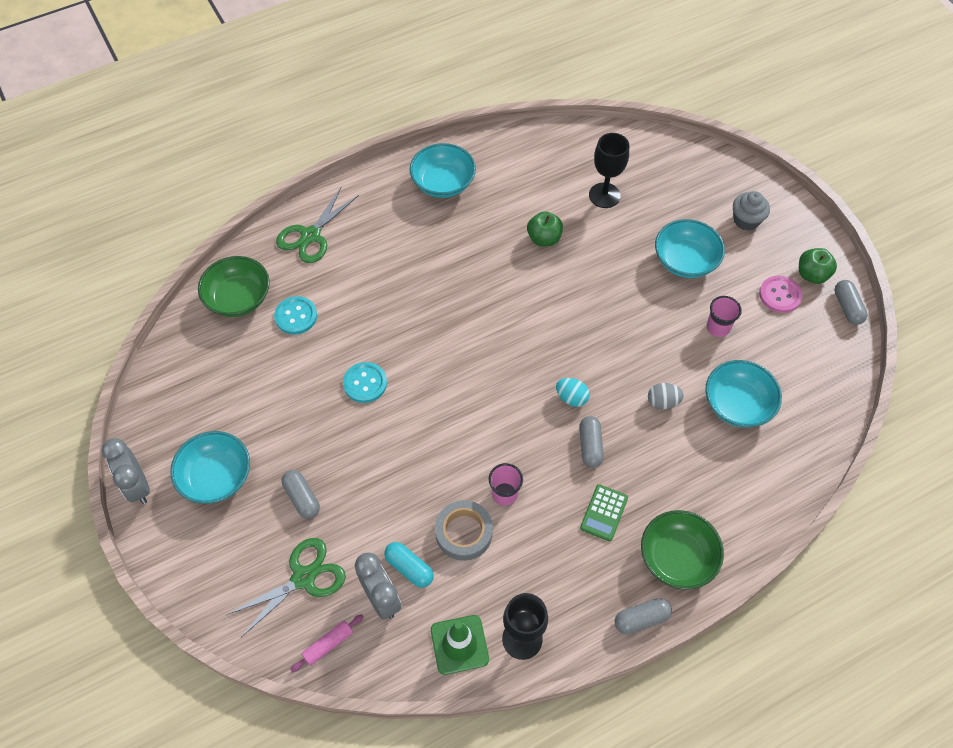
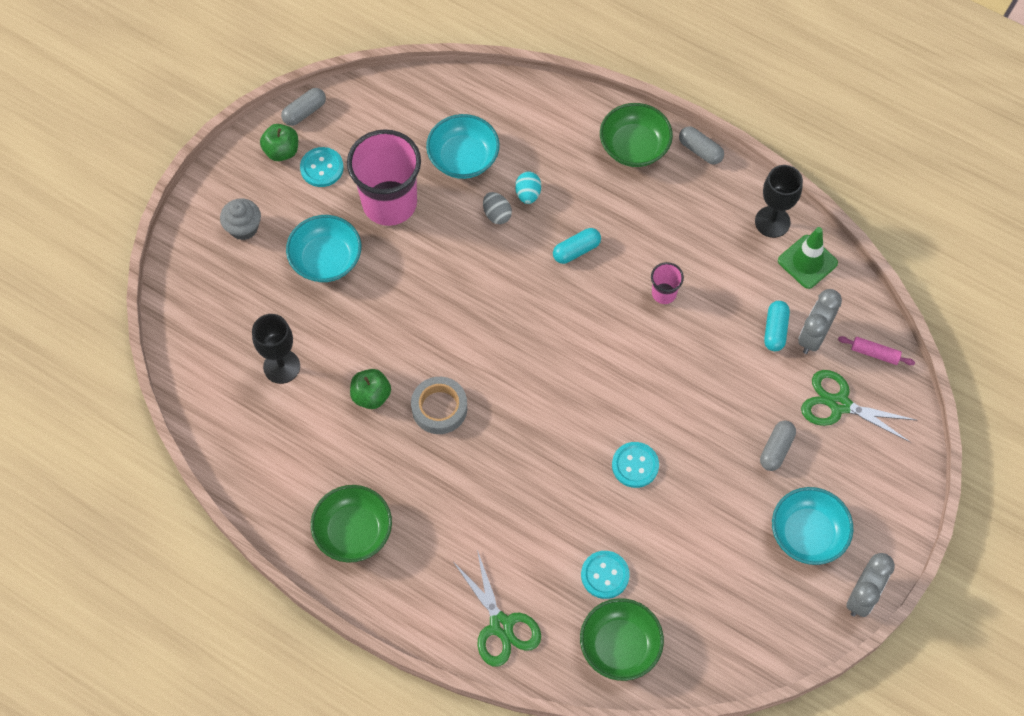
camera: 120 degrees left, 5 degrees up
(311, 235) = (501, 625): green scissors -> green scissors turned 60 degrees clockwise
(443, 183) = (353, 532): turquoise bowl -> green bowl
(464, 533) = (718, 306): grey tape -> grey tape (439, 408)
(571, 398) = (538, 286): turquoise egg -> turquoise egg (528, 194)
(590, 446) = (576, 250): grey capsule -> turquoise capsule
(604, 513) = (631, 213): green calculator -> none
(718, 327) = (389, 203): pink cup -> pink cup, size x2.26
(780, 295) = (322, 168): pink button -> turquoise button

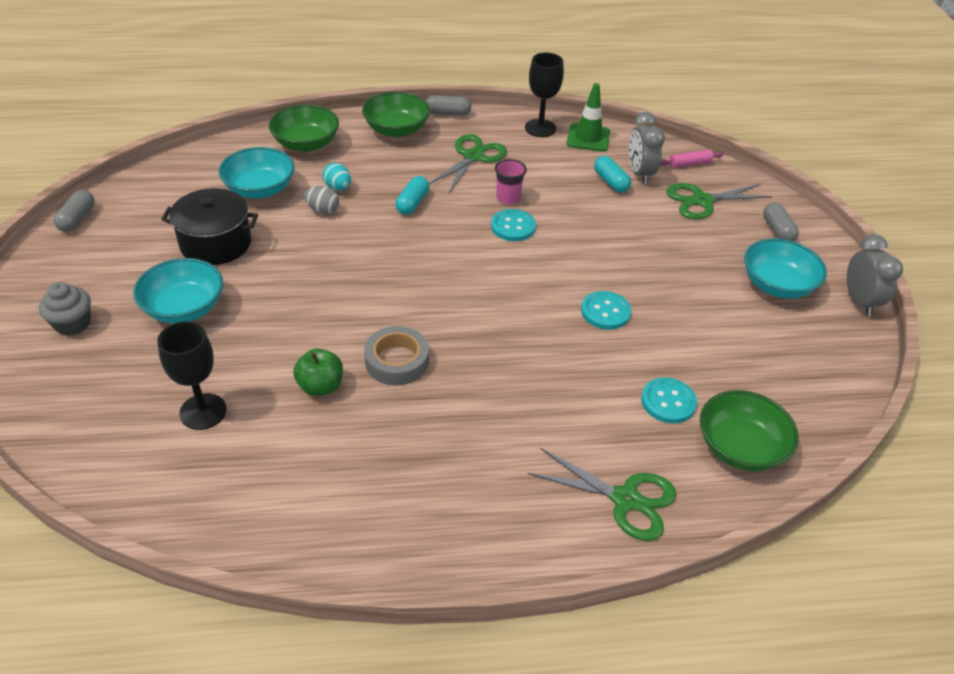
camera: 40 degrees left, 20 degrees down
(282, 151) = (73, 253): green apple -> none
(322, 168) = (126, 248): turquoise button -> turquoise button (513, 227)
(353, 532) = (404, 510): green bowl -> green bowl (306, 144)
(389, 203) = (216, 243): pink cup -> black pot
(675, 223) = (473, 157): none -> green scissors
(776, 449) = (693, 247): grey capsule -> grey capsule (777, 230)

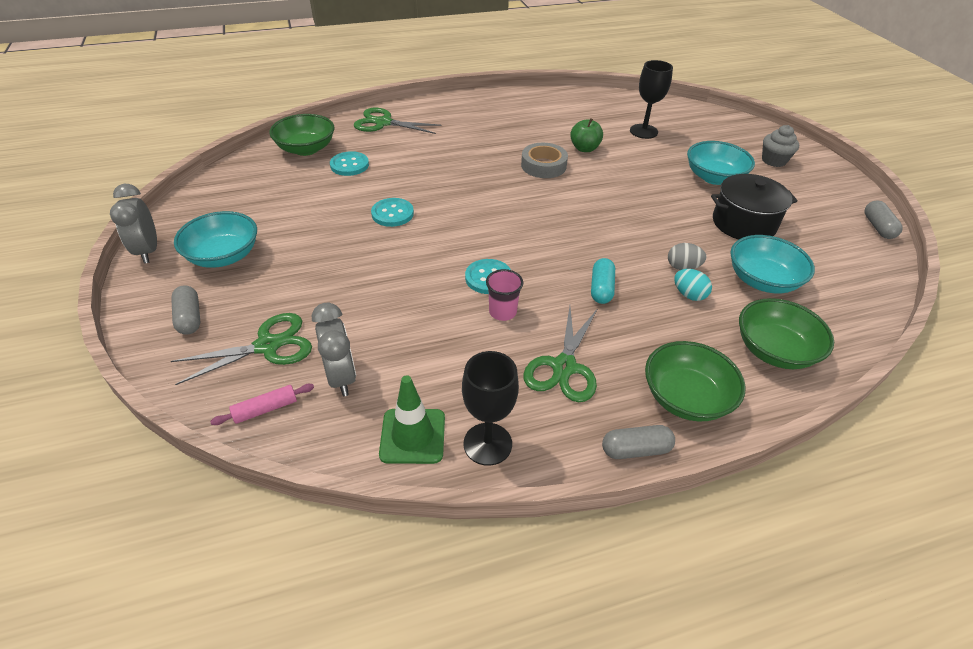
camera: 170 degrees right, 0 degrees up
(611, 182) = (381, 356): turquoise capsule -> none

